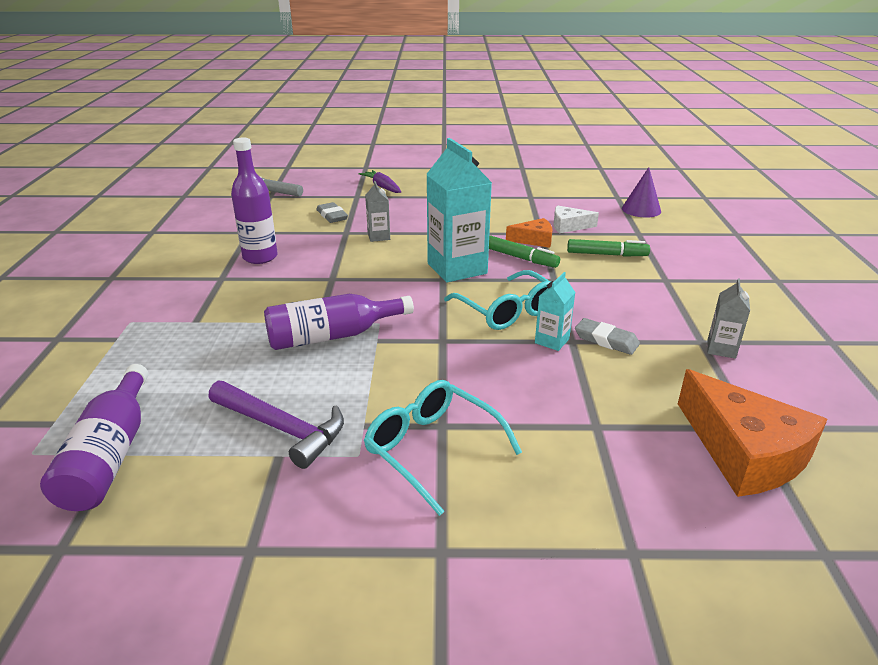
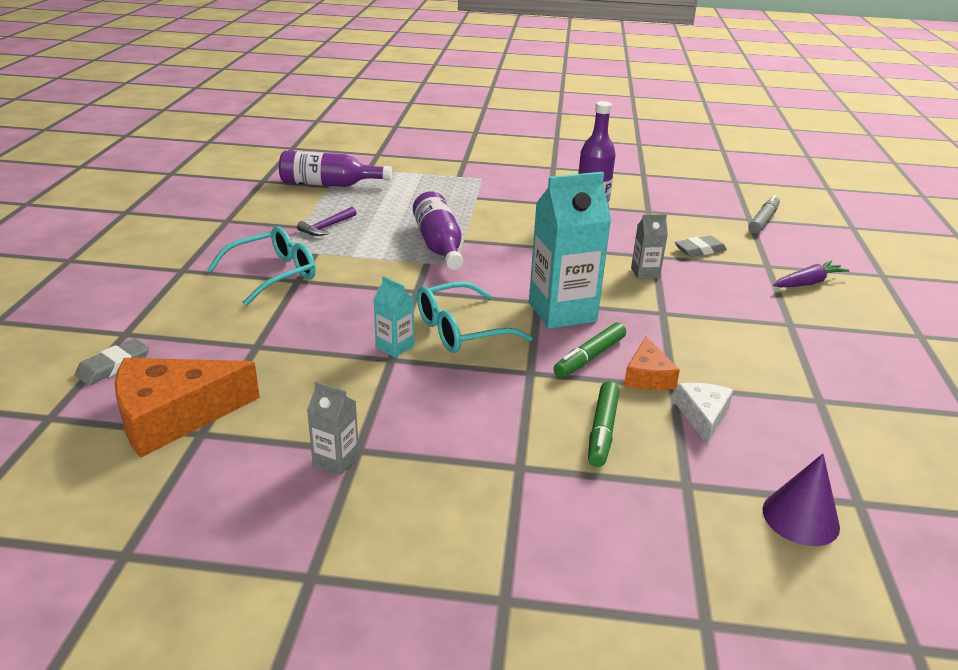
camera: 95 degrees right, 0 degrees up
(282, 428) = (327, 227): purple hammer -> purple hammer, size x0.61
(606, 340) = (384, 380): grey eraser -> grey eraser (113, 366)

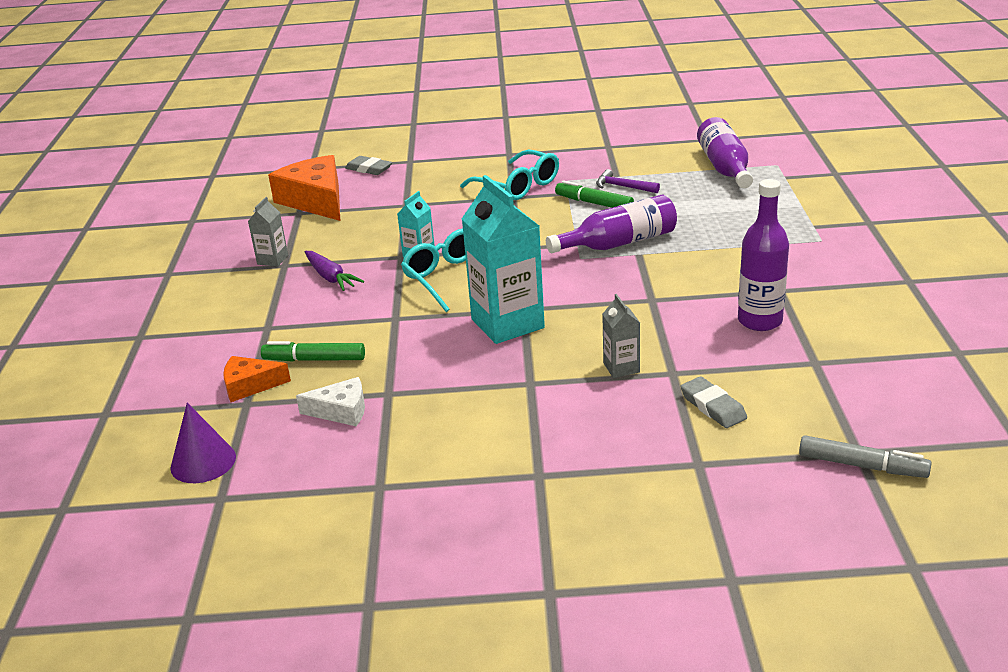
camera: 85 degrees right, 0 degrees up
(589, 357) = (427, 345): green marker -> green marker (594, 203)
(647, 376) = (401, 378): orange cheese -> orange cheese (250, 385)
(808, 283) = (662, 498): purple carrot -> purple carrot (330, 277)

